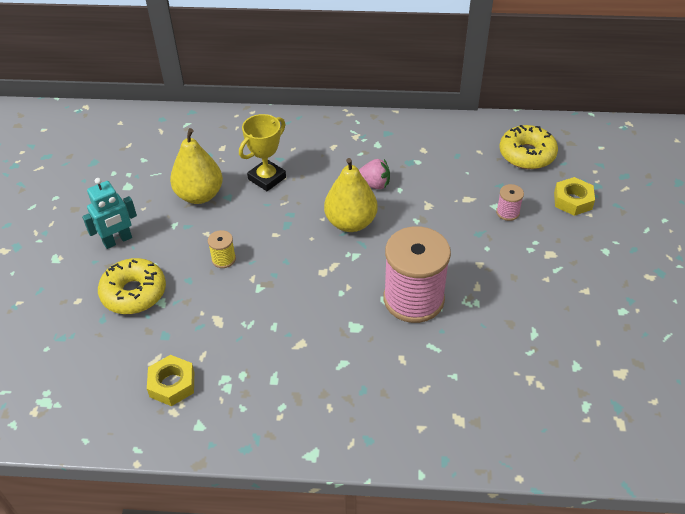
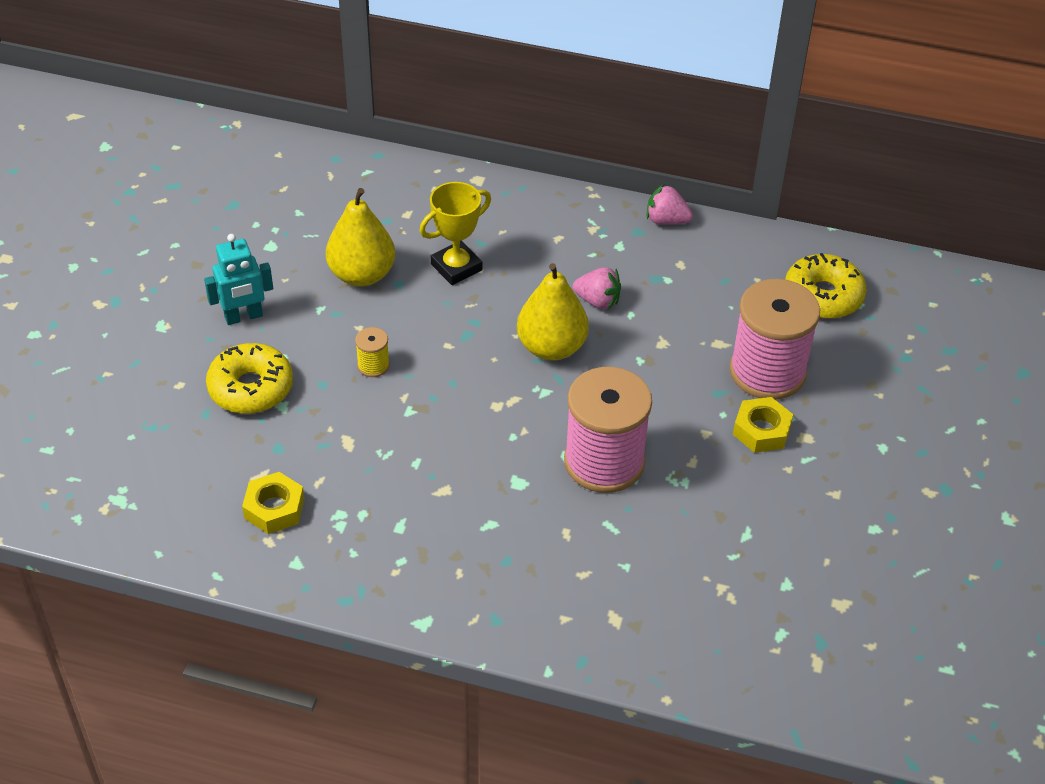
camera: 10 degrees right, 0 degrees up
(404, 123) = (666, 221): none -> pink strawberry
(507, 212) = (767, 372): pink spool -> pink spool, size x2.39
(572, 201) = (863, 372): yellow nut -> yellow nut (761, 430)

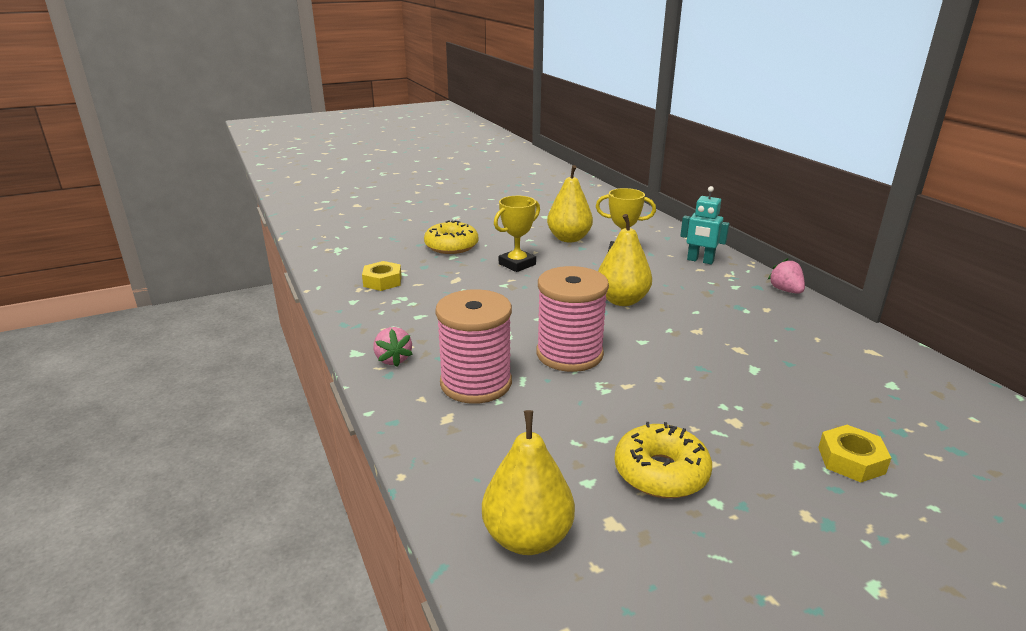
camera: 50 degrees right, 20 degrees down
(244, 317) = (492, 228): turquoise robot -> turquoise robot (700, 261)
(373, 365) = (517, 264): yellow spool -> yellow trophy
(597, 301) = (683, 298): pink strawberry -> pink strawberry (393, 359)
(761, 430) = (704, 399): yellow nut -> yellow nut (851, 460)
(767, 372) = (756, 377): pink spool -> pink spool (476, 383)
(810, 663) = (527, 537): none -> yellow pear
(823, 296) = (864, 368): yellow donut -> yellow donut (661, 472)

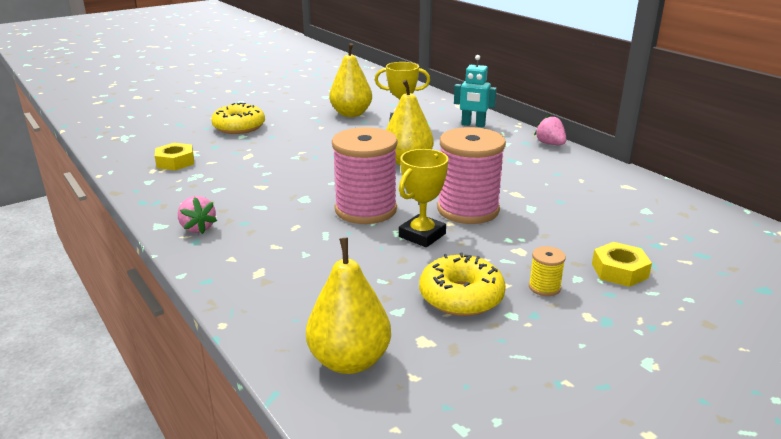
camera: 10 degrees left, 0 degrees up
(476, 383) = (281, 241): pink spool -> pink spool (468, 209)
(517, 264) = (305, 138): yellow trophy -> yellow trophy (422, 235)
(758, 471) = (544, 287): none -> yellow spool

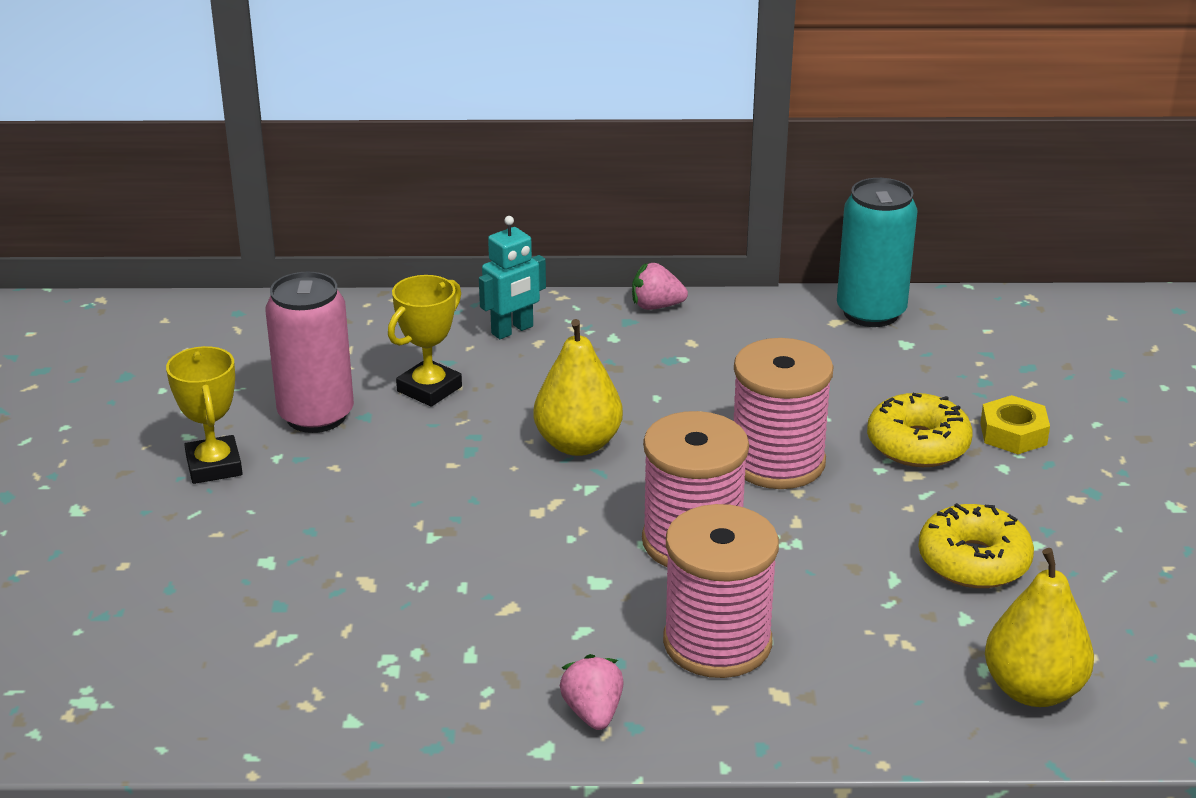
camera: 55 degrees left, 5 degrees up
(175, 162) = (299, 669): yellow nut -> none
(197, 228) = (593, 713): pink strawberry -> pink strawberry turned 105 degrees counterclockwise
(239, 127) = (219, 551): yellow donut -> yellow donut (918, 444)
(286, 241) = (717, 642): none -> pink spool
(351, 114) = (316, 415): yellow pear -> pink can
(422, 235) = (809, 526): yellow trophy -> yellow trophy (214, 466)
(544, 287) = (1003, 497): yellow spool -> none
(655, 192) = (871, 312): none -> turquoise can

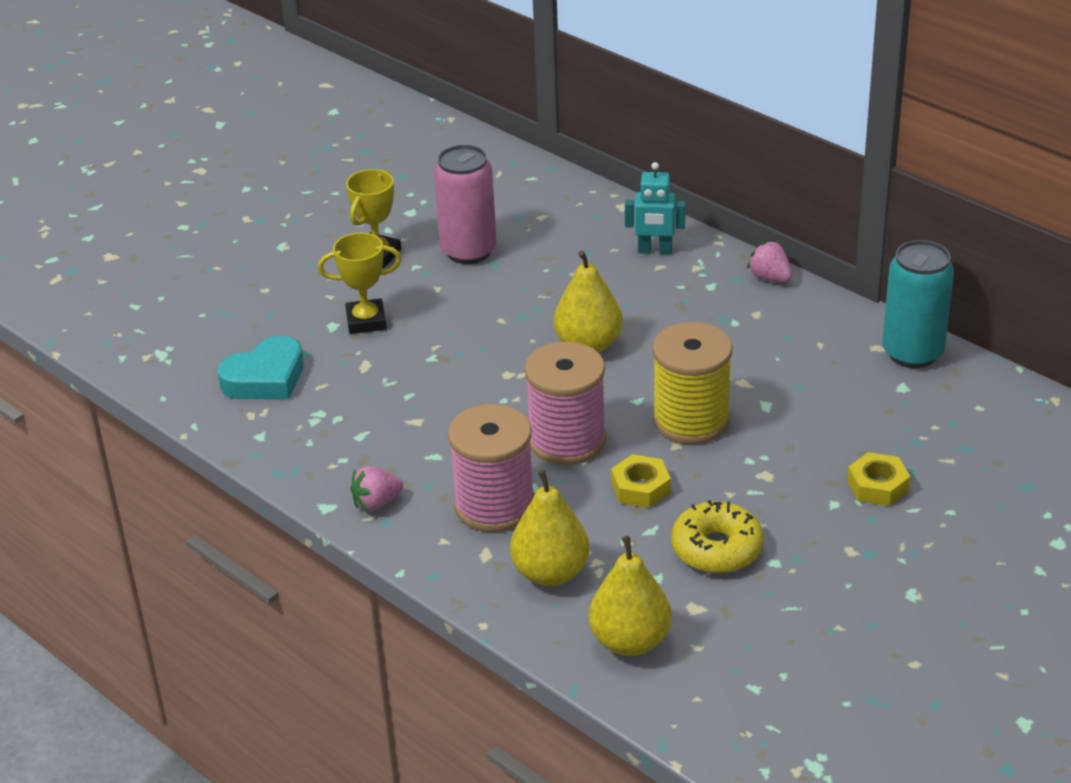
camera: 45 degrees right, 5 degrees up
(266, 657) = (265, 378): none -> turquoise heart
(429, 389) = (552, 265): yellow trophy -> yellow trophy (366, 321)
(593, 713) = (376, 503): pink strawberry -> pink strawberry turned 150 degrees counterclockwise
(777, 462) = (691, 420): pink spool -> yellow spool
(826, 546) = (640, 488): none -> yellow nut
(868, 673) = (550, 573): none -> yellow pear
(918, 444) = (799, 458): yellow donut -> none

